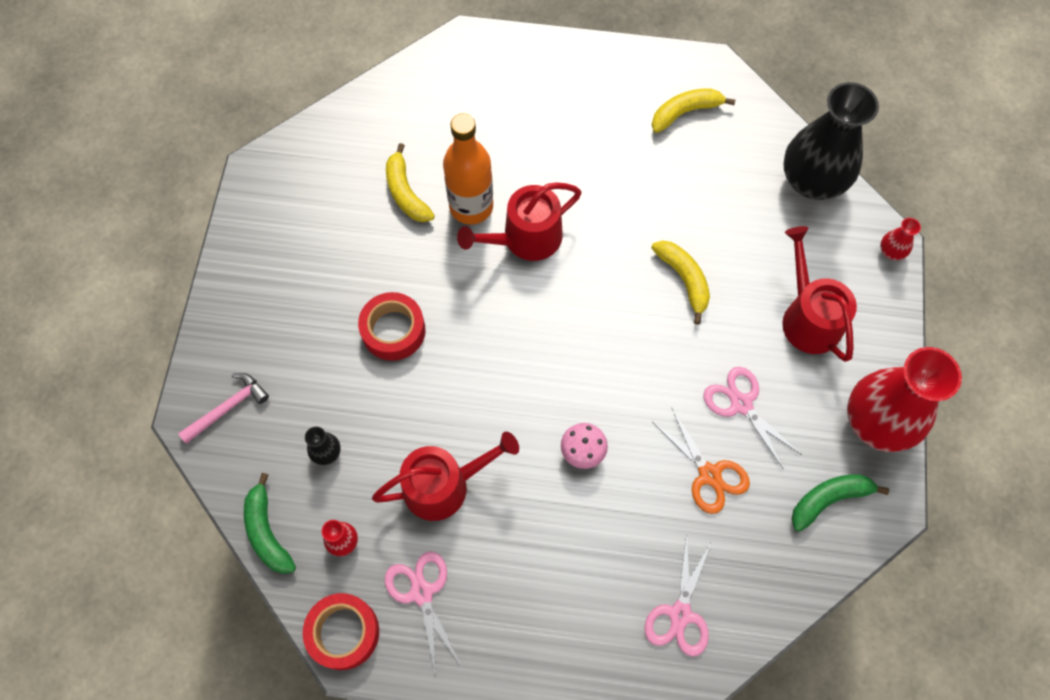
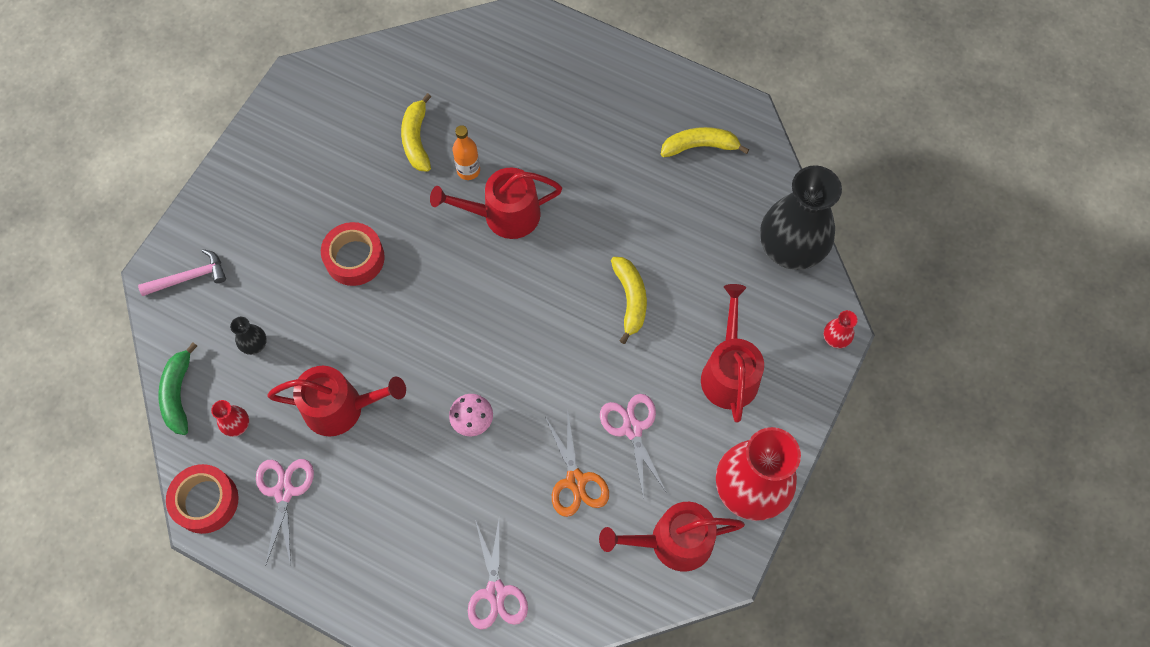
camera: 20 degrees right, 0 degrees up
(471, 206) = (468, 170): orange bottle -> orange bottle, size x0.56
(680, 614) = (496, 592): pink scissors -> pink scissors turned 45 degrees counterclockwise
(829, 499) = (673, 541): green banana -> red watering can

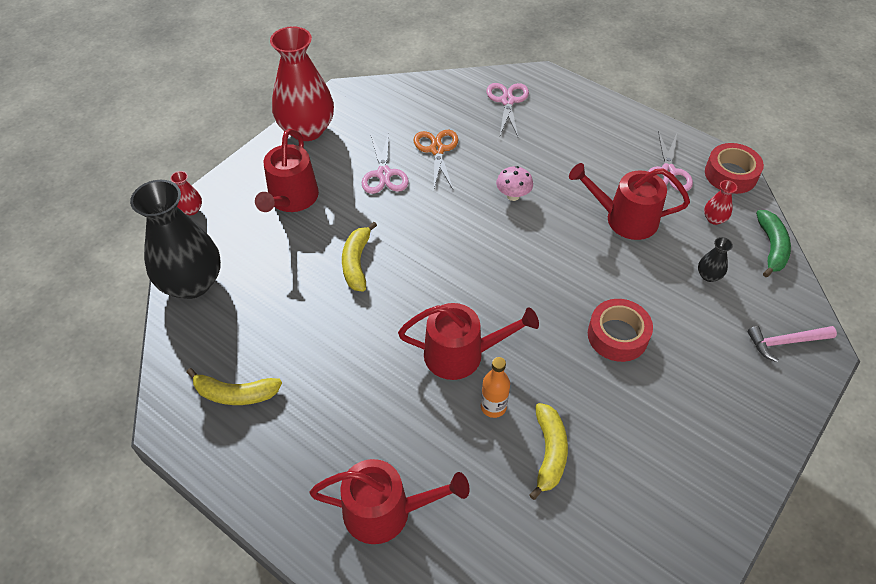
camera: 170 degrees left, 15 degrees down
(673, 541) = (374, 110): red watering can -> red watering can (385, 511)

